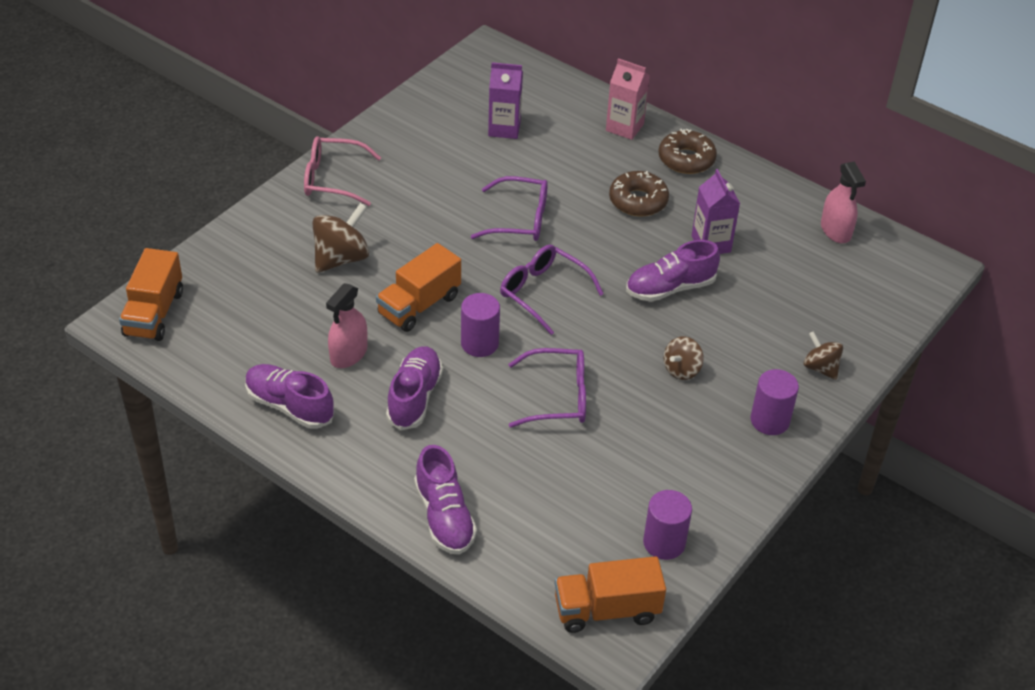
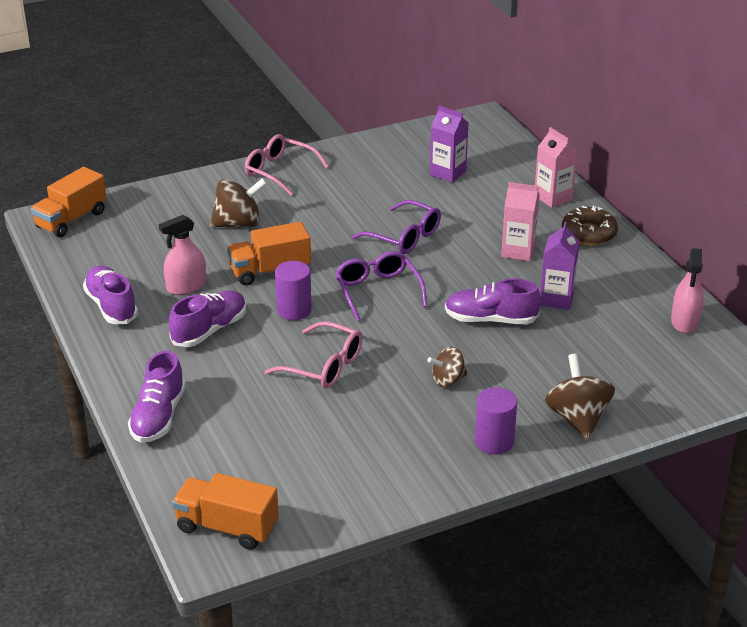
camera: 30 degrees right, 10 degrees down
(558, 397) = (324, 366): purple glasses -> pink glasses
(638, 201) = (518, 251): brown donut -> pink carton
(664, 543) = (319, 497): purple cylinder -> none
(820, 368) = (577, 418): brown spinning top -> brown spinning top, size x1.61

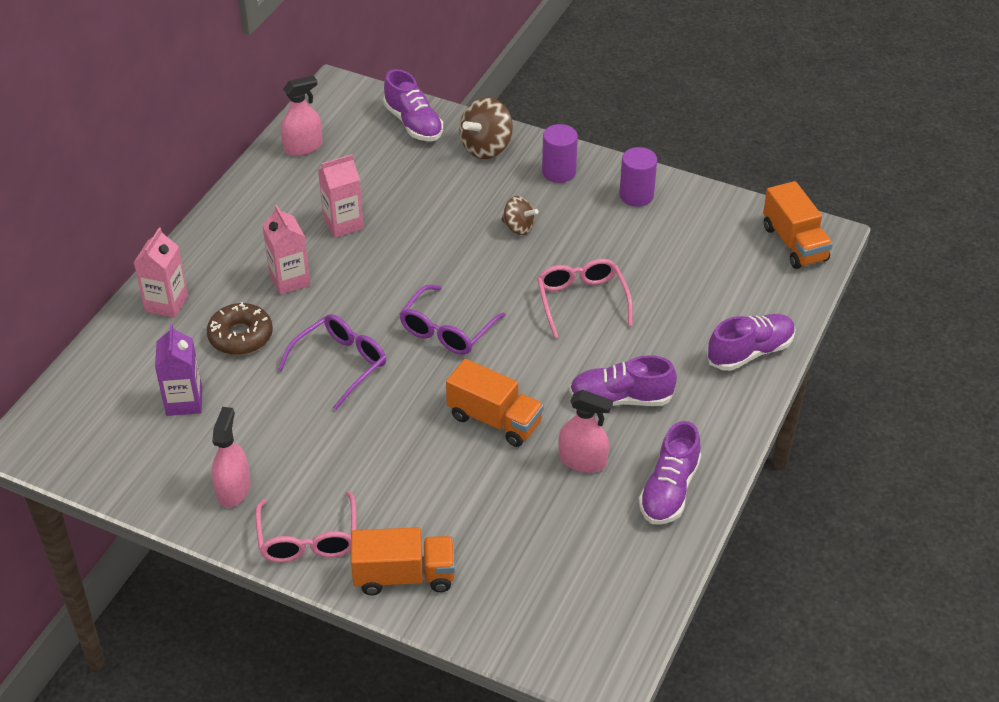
camera: 130 degrees left, 10 degrees up
(71, 220) = (582, 648): orange truck -> orange truck (404, 576)
(238, 223) = (442, 499): brown spinning top -> none
(294, 310) = (533, 365): purple cylinder -> purple cylinder (636, 195)
(352, 163) = (233, 489): none -> pink spray bottle
(404, 237) = (341, 364): purple glasses -> purple glasses turned 45 degrees clockwise
(490, 319) = (414, 245): purple shoe -> purple shoe (413, 124)
(556, 299) = (343, 224): purple carton -> pink carton
(588, 233) = (214, 252): brown donut -> brown donut (241, 336)

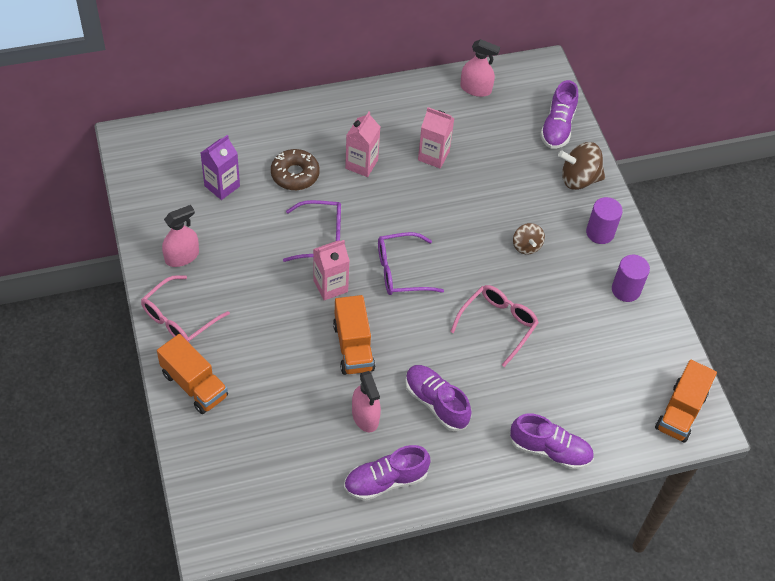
camera: 45 degrees right, 10 degrees up
(166, 303) = (285, 122): pink carton -> pink carton (330, 286)

